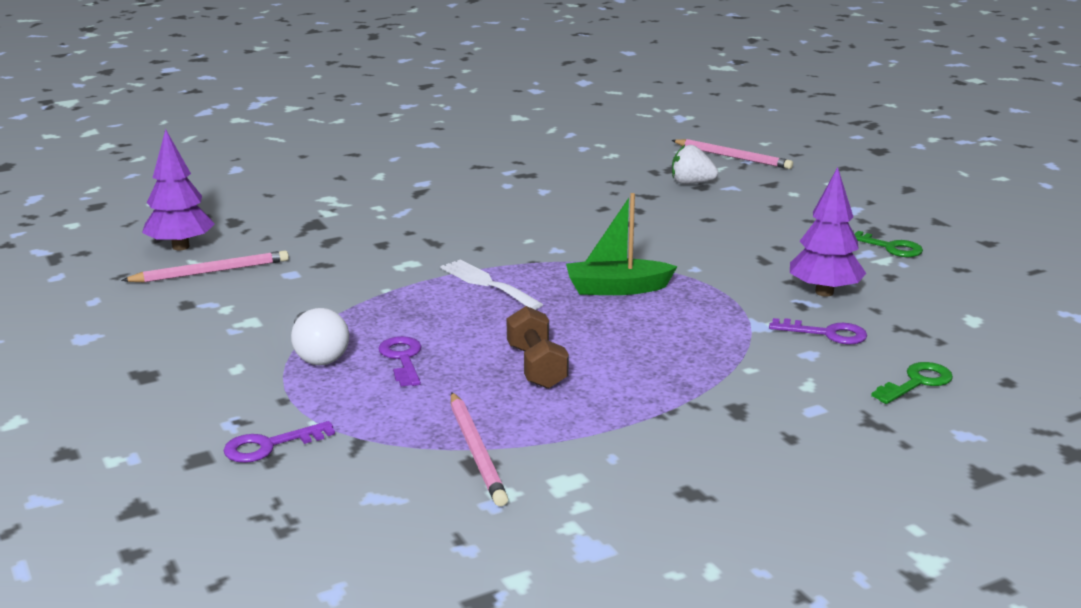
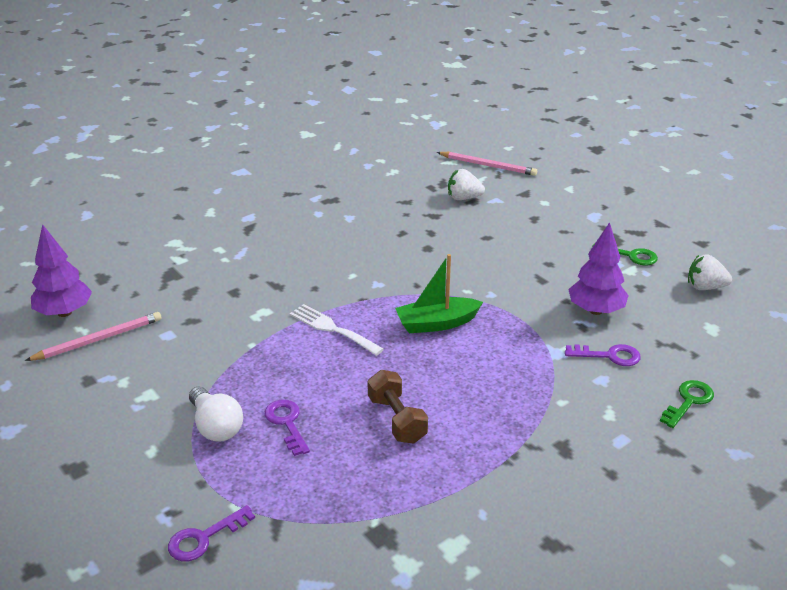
camera: 10 degrees left, 10 degrees up
(477, 451) = (375, 522): pink pencil -> none
(977, 282) = (705, 287): none -> white strawberry

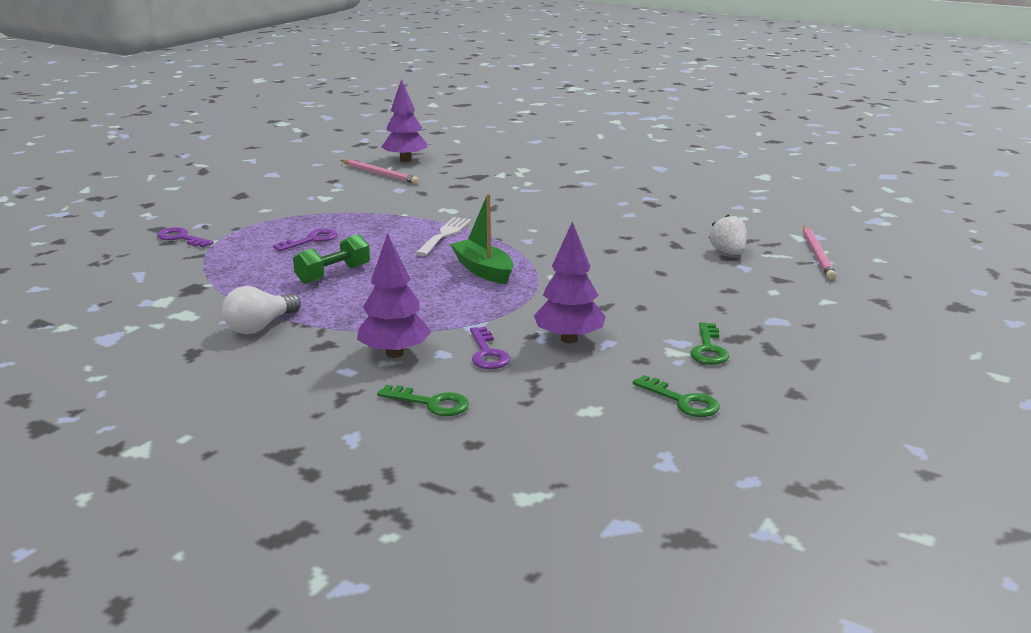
camera: 70 degrees right, 10 degrees down
(216, 426) = (298, 221): white light bulb -> white light bulb (260, 326)
(397, 419) = (333, 274): brown dumbbell -> green dumbbell
(595, 406) = (395, 353): none -> purple tree
(705, 287) = (682, 401): white strawberry -> green key

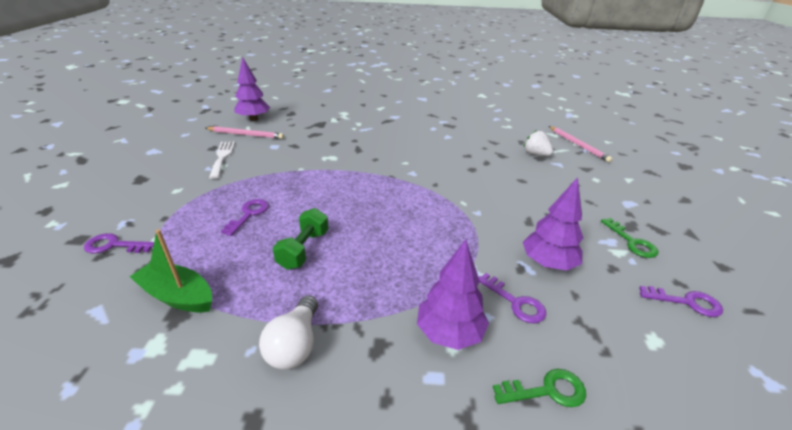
camera: 30 degrees left, 10 degrees up
(445, 235) = (351, 182): white fork -> white fork (222, 157)
(483, 270) = (415, 210): green boat -> green boat (178, 296)
(682, 401) = (686, 302): green key -> purple key

